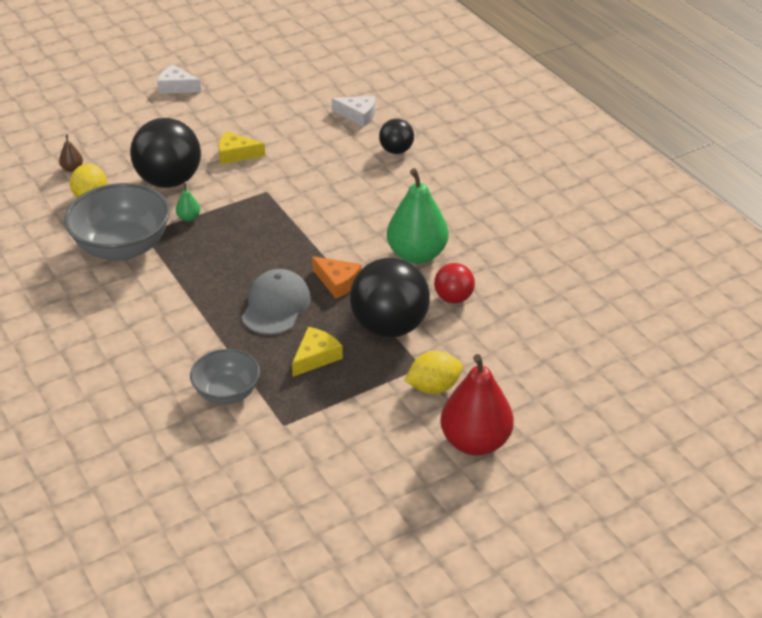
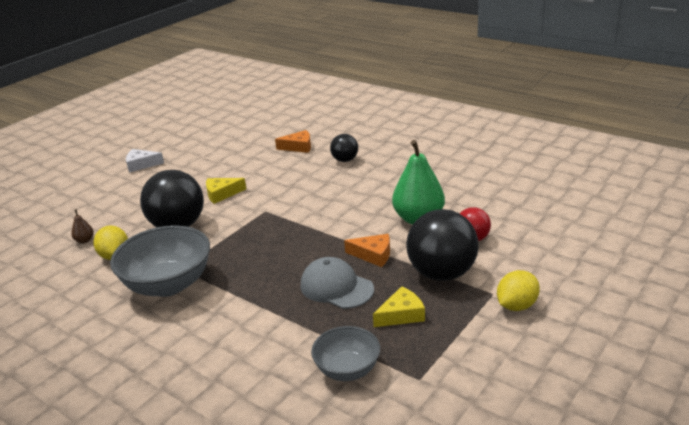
camera: 20 degrees left, 10 degrees down
(189, 218) = (213, 246): green pear -> none
(276, 306) = (336, 287): grey cap -> grey cap turned 45 degrees counterclockwise
(316, 357) = (401, 315): yellow cheese -> yellow cheese turned 45 degrees clockwise
(358, 115) = (298, 147): white cheese -> orange cheese
(475, 442) = (588, 335): red pear -> none

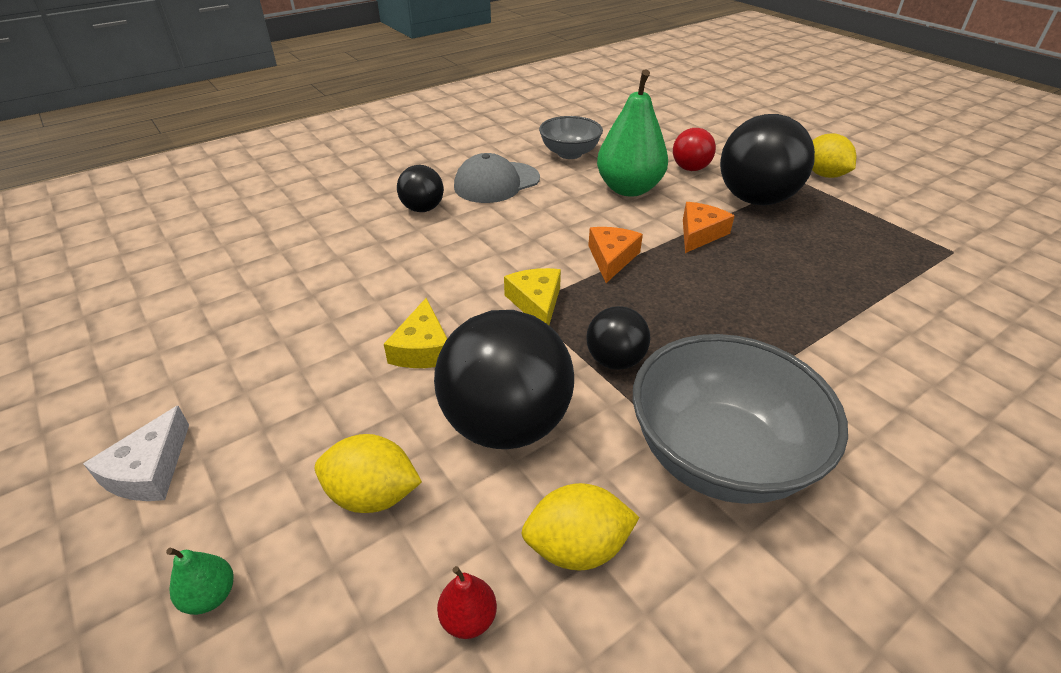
camera: 75 degrees left, 10 degrees up
(85, 240) = (468, 618): brown pear -> red pear
(92, 194) = (210, 595): none -> green pear
(135, 208) = (373, 495): none -> yellow lemon
(229, 245) = (615, 360): none -> black ball
(298, 147) = (330, 240): orange cheese -> orange cheese (611, 258)
(336, 287) = (768, 274): grey cap -> grey cap (496, 183)
(347, 369) = (946, 295): grey bowl -> grey bowl (569, 153)
(401, 315) = (835, 239): yellow cheese -> yellow cheese (536, 303)

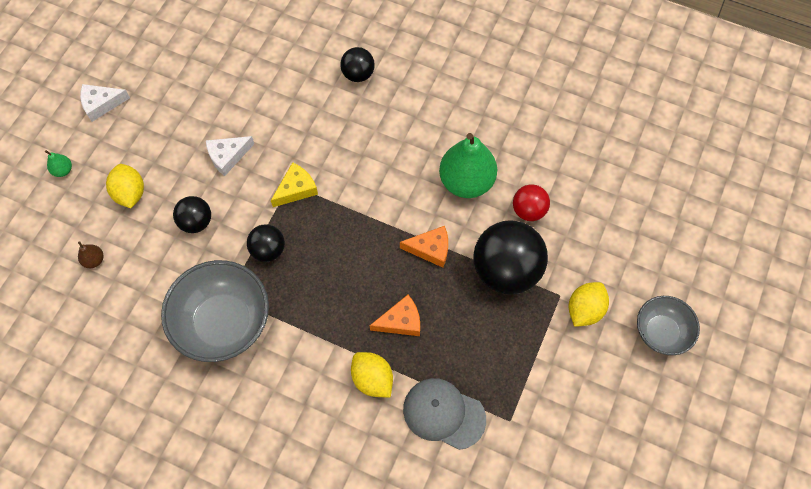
camera: 60 degrees right, 25 degrees up
(422, 348) = (228, 156): yellow cheese -> white cheese
(468, 618) = (94, 260): red pear -> brown pear
(496, 183) = (420, 96): grey cap -> grey cap (443, 413)
(506, 424) = (196, 222): black ball -> black ball, size x0.53
(569, 153) = (497, 119): grey bowl -> grey bowl (661, 332)
(577, 547) = (143, 283): yellow lemon -> yellow lemon (372, 379)
(611, 258) = (366, 208): orange cheese -> orange cheese (401, 321)

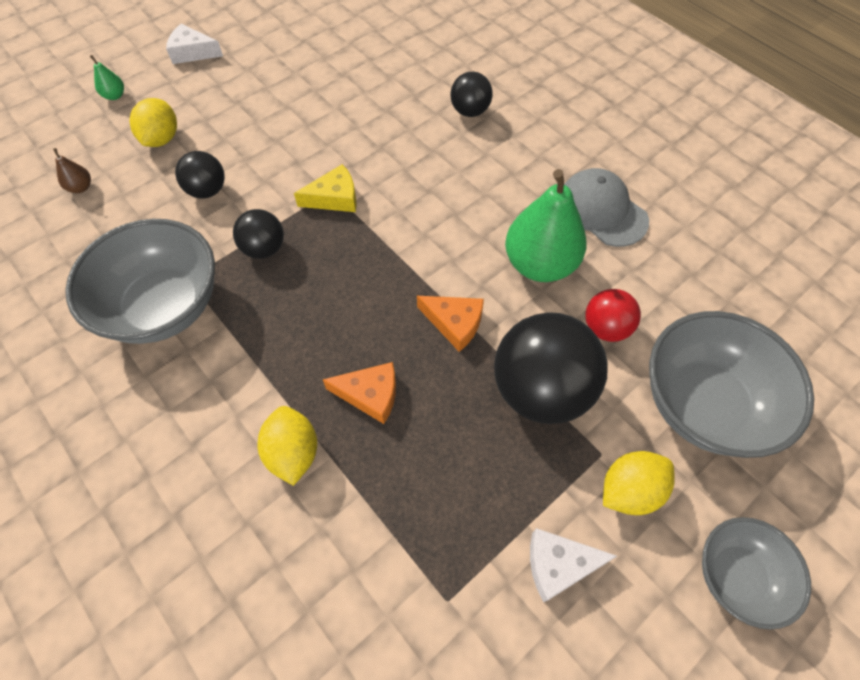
camera: 25 degrees right, 5 degrees down
(228, 156) = (282, 140): white cheese -> white cheese (559, 564)
(443, 413) = (359, 544): grey cap -> grey cap (601, 210)
(607, 236) = (703, 404): none -> grey bowl

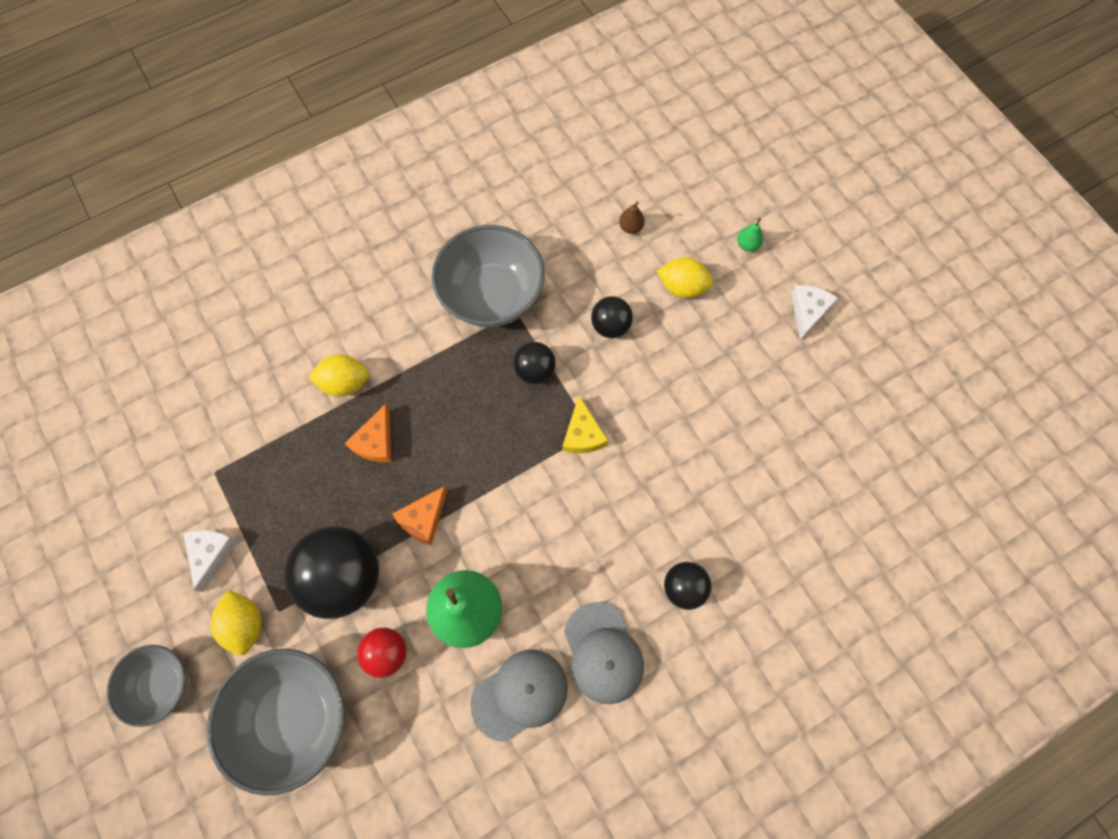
camera: 100 degrees right, 10 degrees up
(543, 157) = (603, 653): none -> grey cap

